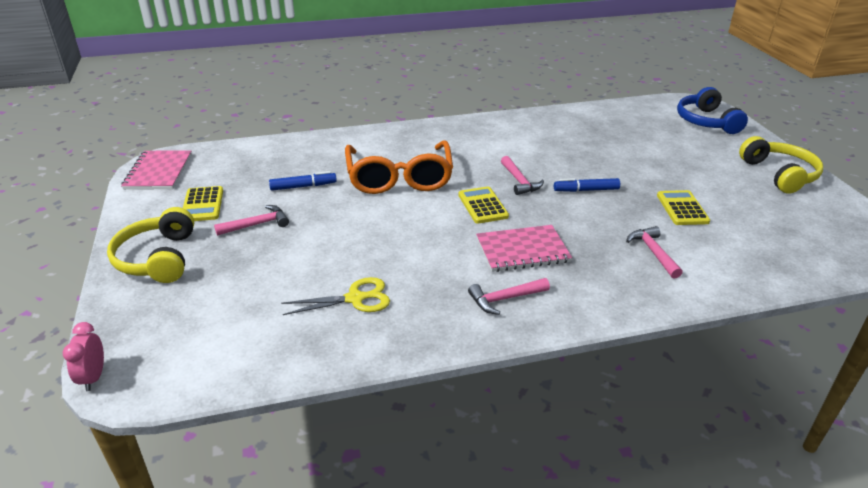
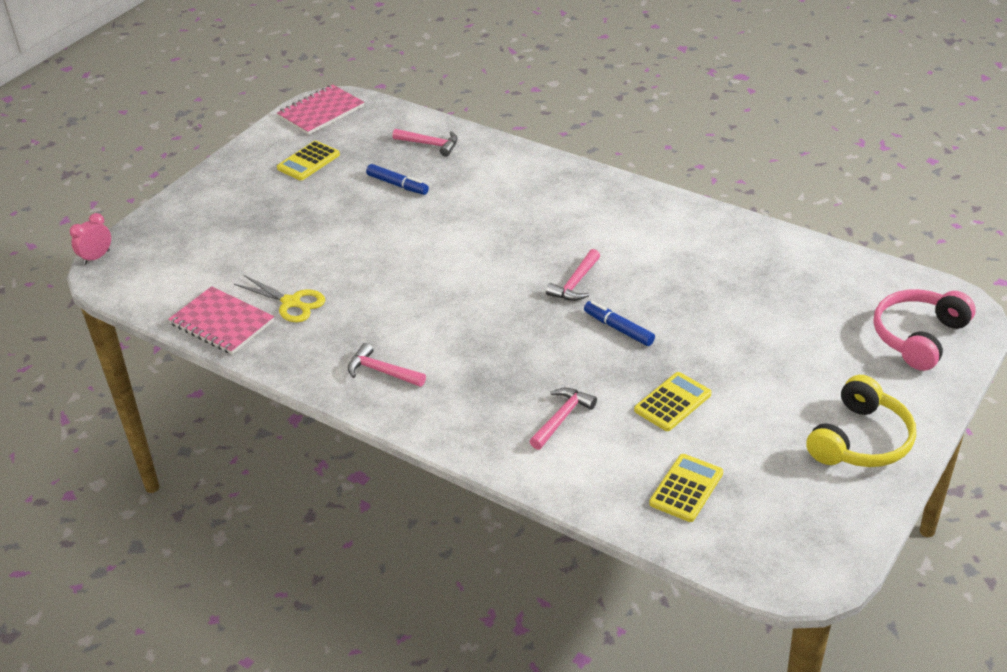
camera: 50 degrees right, 5 degrees up
(158, 258) = (225, 192): yellow headphones -> none
(257, 224) = (318, 201): pink hammer -> pink hammer (430, 144)
(399, 178) = (481, 220): orange glasses -> none
(482, 206) = (502, 287): yellow calculator -> yellow calculator (686, 488)
(522, 250) = (462, 345): pink notebook -> pink notebook (222, 323)
(706, 121) = (919, 337): blue headphones -> pink headphones

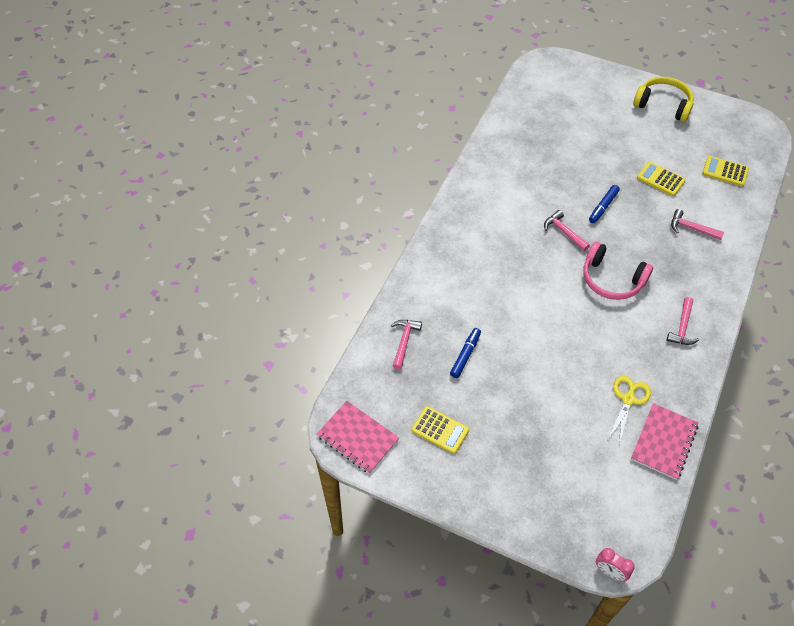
camera: 100 degrees left, 15 degrees up
(575, 284) = (564, 232): pink hammer -> pink hammer turned 150 degrees counterclockwise
(919, 337) = (573, 79): pink headphones -> pink headphones (612, 279)

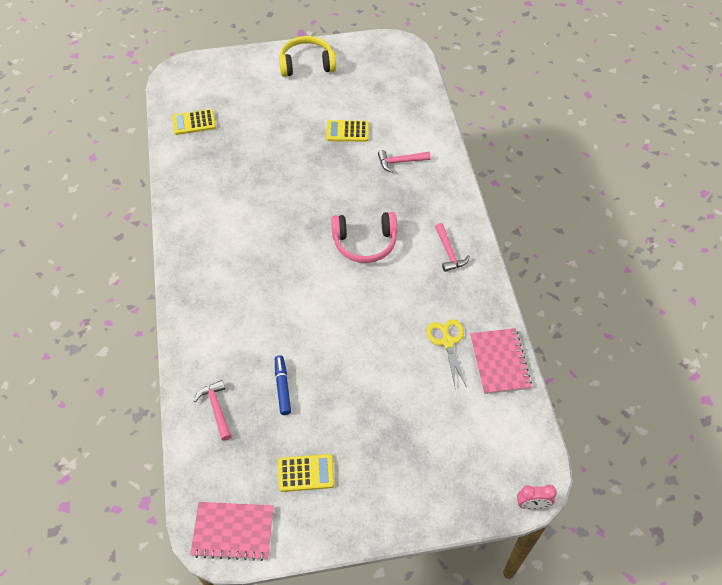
camera: 35 degrees left, 0 degrees up
(564, 232) = (295, 222): pink hammer -> none
(603, 207) = (315, 181): blue marker -> none
(725, 171) = (395, 99): yellow calculator -> yellow calculator (194, 122)

